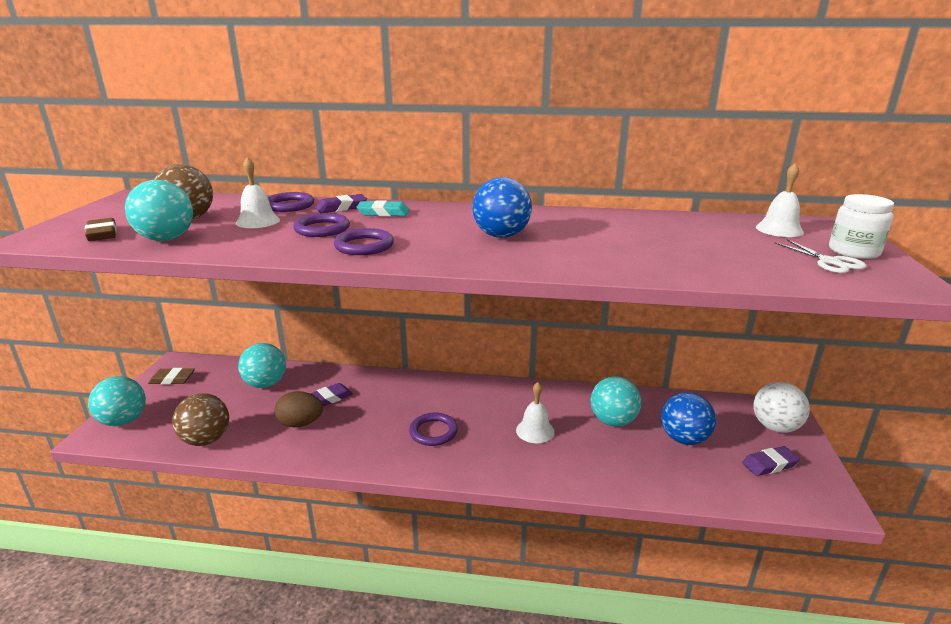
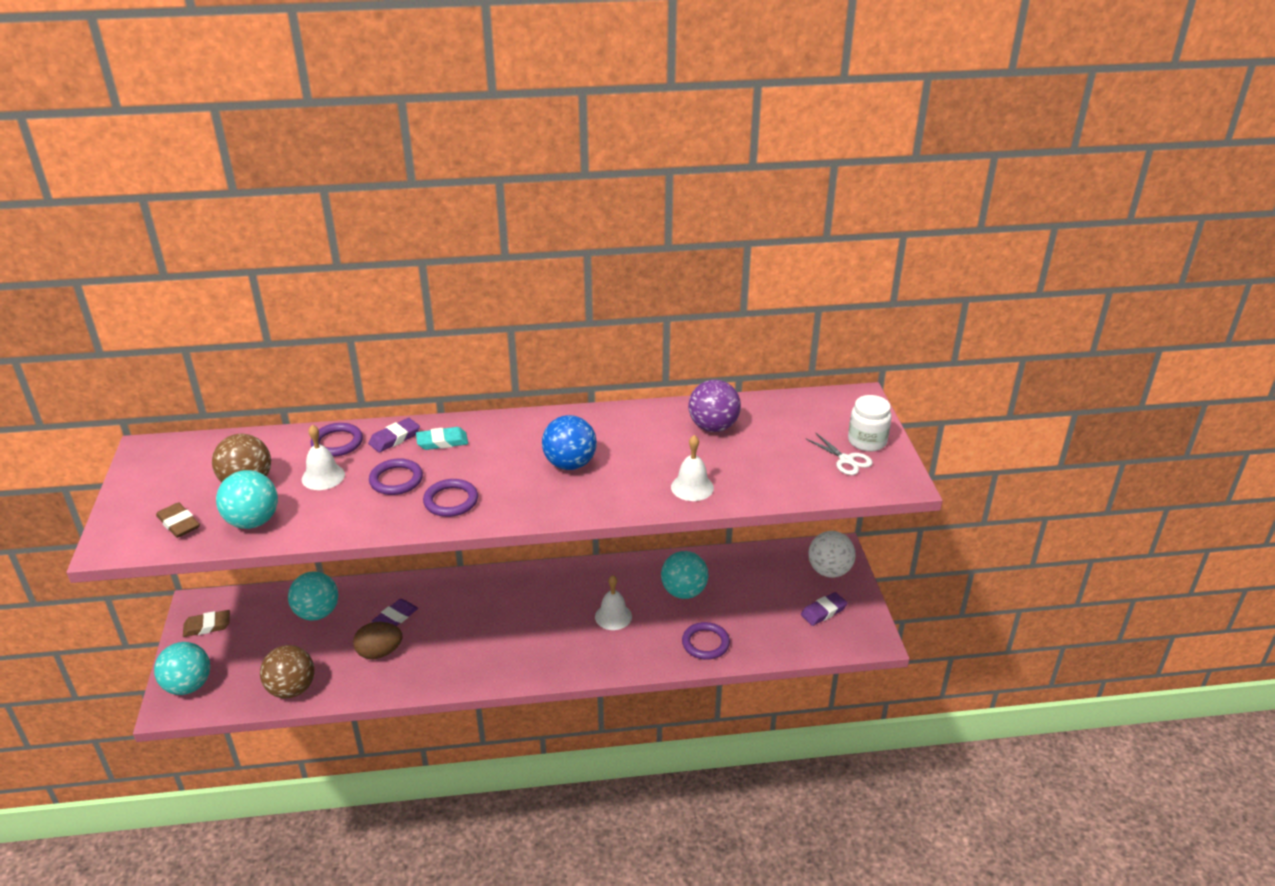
camera: 15 degrees left, 10 degrees up
(433, 432) = (516, 636): purple ring -> purple ring (705, 643)
(665, 227) = (713, 427): none -> purple ball
(684, 439) = (750, 599): blue ball -> none
(779, 229) = (811, 414): white bell -> white bell (692, 487)

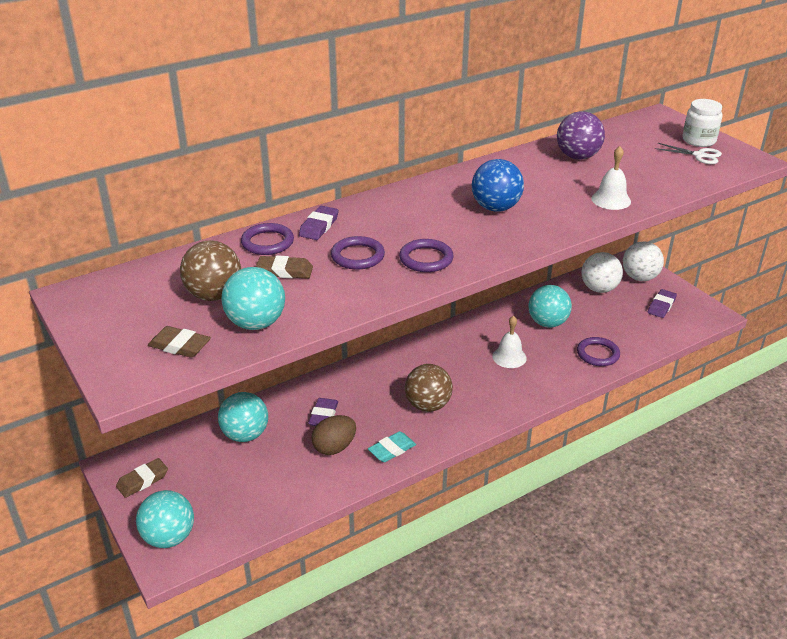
camera: 25 degrees left, 0 degrees up
(292, 689) = (278, 504): brown ball -> brown ball (428, 405)
(323, 476) = (285, 271): white bell -> brown eraser
(442, 442) = (366, 218): turquoise eraser -> turquoise eraser (392, 449)
(772, 570) = (599, 289): none -> white ball

